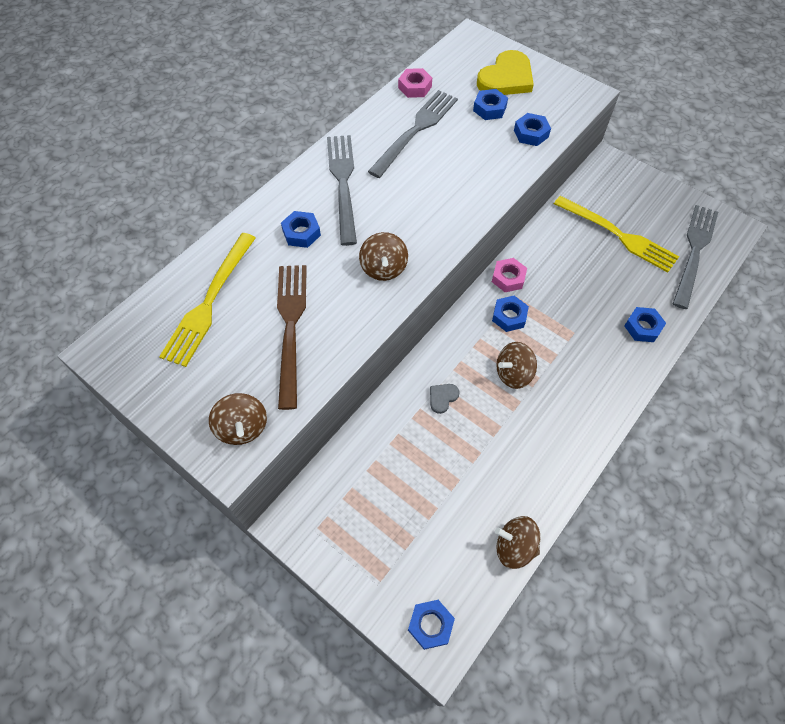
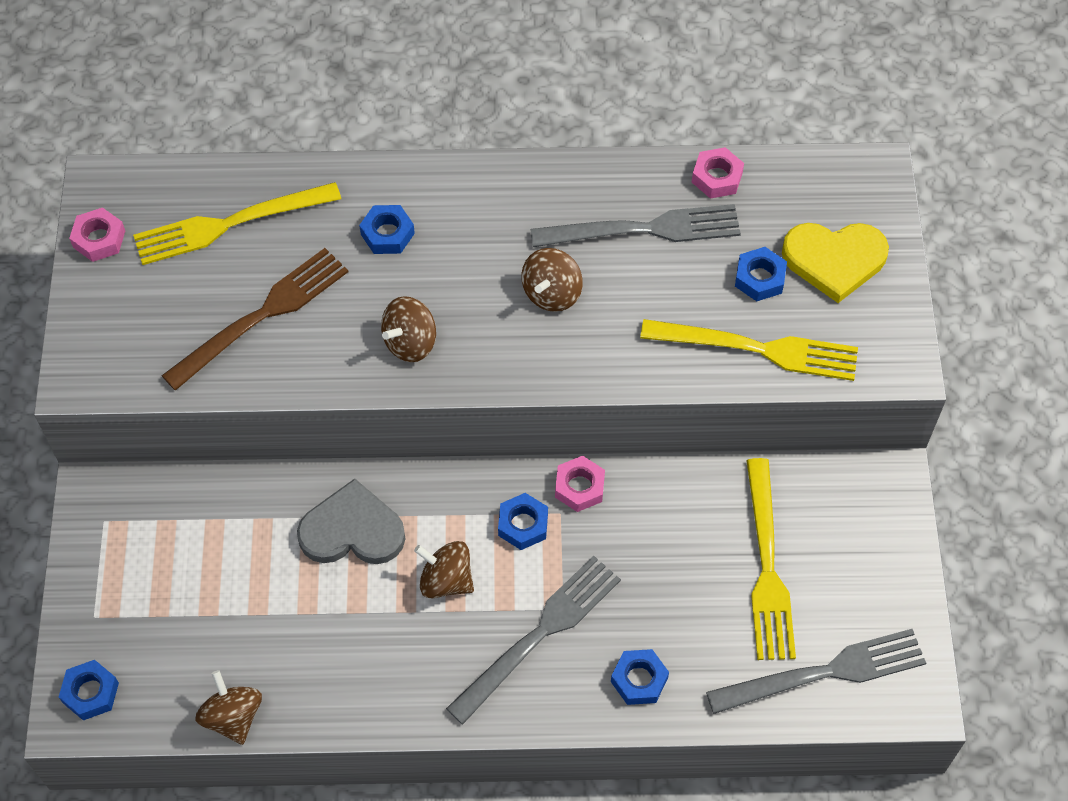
camera: 50 degrees right, 0 degrees up
(139, 378) = (99, 239): none -> pink nut
(242, 427) = (119, 363): brown spinning top -> brown spinning top (551, 293)
(342, 182) = (493, 218): grey fork -> grey fork (540, 633)
(442, 398) = (352, 530): grey heart -> grey heart, size x2.19
(531, 133) = (760, 349): blue nut -> yellow fork

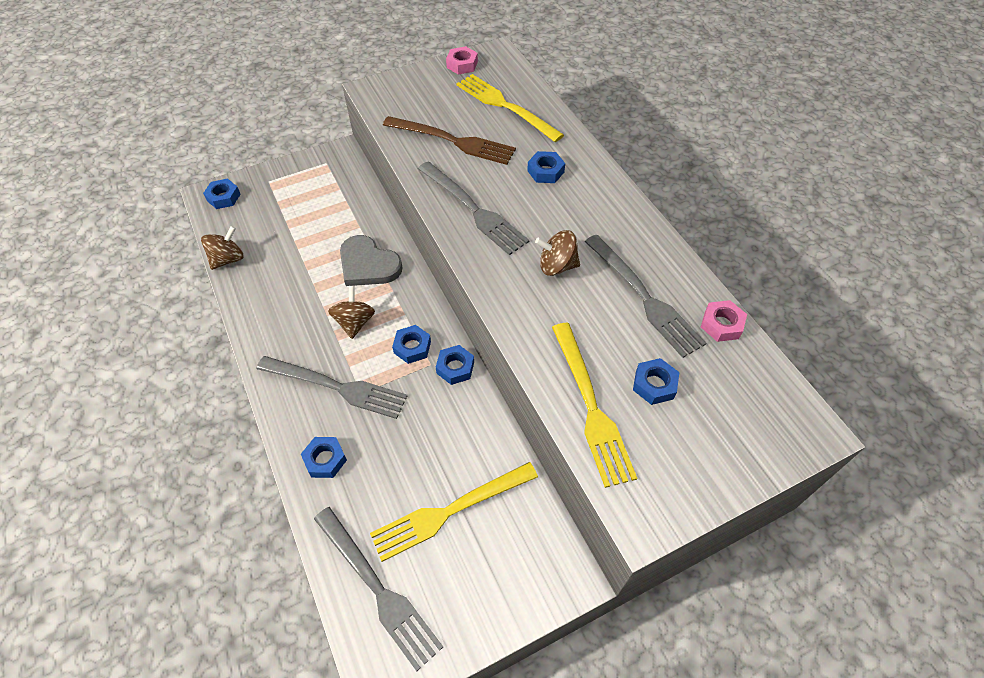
camera: 65 degrees right, 5 degrees down
(352, 530) = (368, 265): grey heart -> grey heart turned 150 degrees clockwise
(410, 342) = (474, 210): brown spinning top -> grey fork
(579, 487) = (455, 368): pink nut -> blue nut
(834, 260) = (708, 431): yellow heart -> none

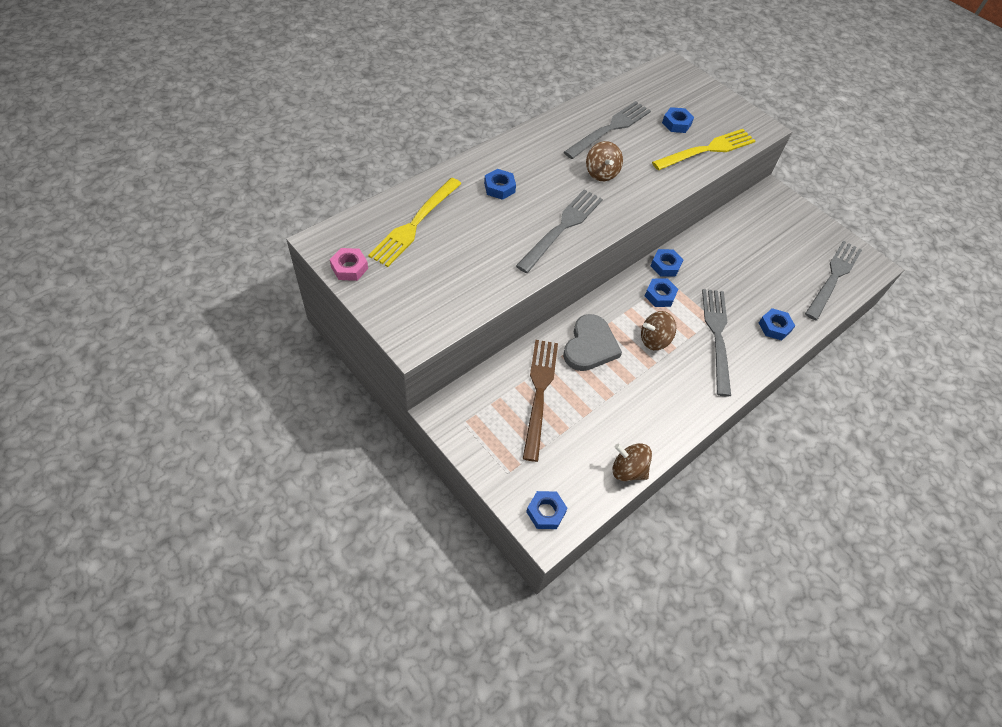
camera: 110 degrees left, 0 degrees up
(448, 512) = (770, 252): yellow fork -> none
(454, 141) = (478, 254): brown fork -> brown fork (539, 392)
(721, 324) = (616, 95): pink nut -> none

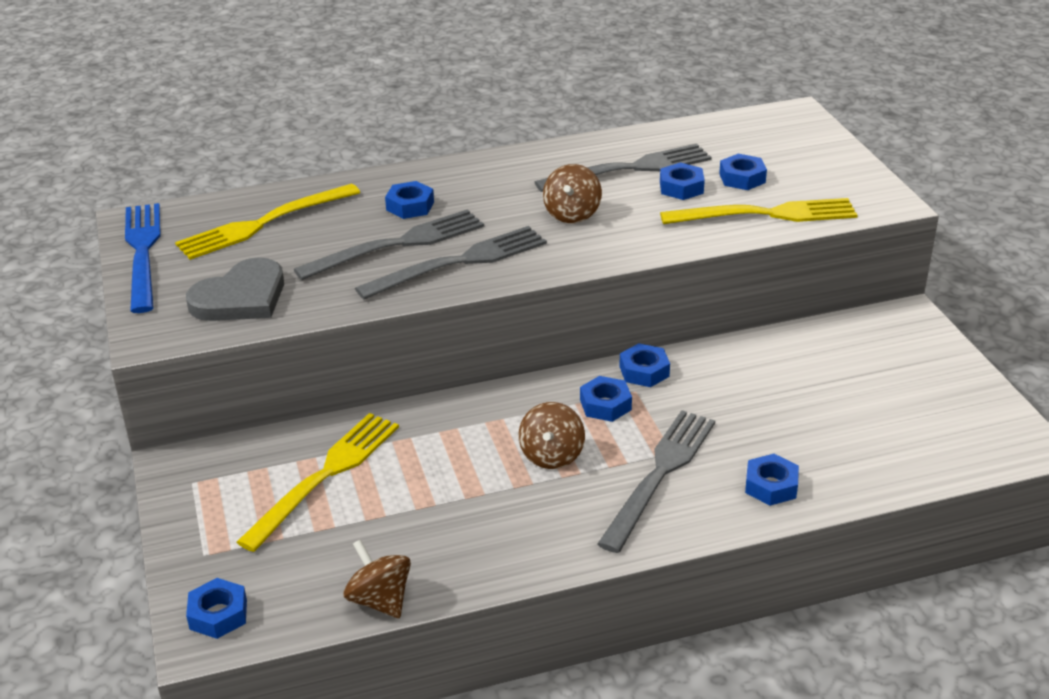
camera: 30 degrees right, 20 degrees down
(349, 268) = (142, 251): pink nut -> blue fork
(539, 392) = (326, 474): brown fork -> yellow fork
(590, 346) = (445, 440): grey heart -> grey heart (241, 297)
(648, 138) = (681, 187): none -> blue nut
(654, 340) = (552, 455): brown spinning top -> brown spinning top turned 90 degrees counterclockwise
(833, 276) = (936, 444): grey fork -> grey fork (399, 244)

